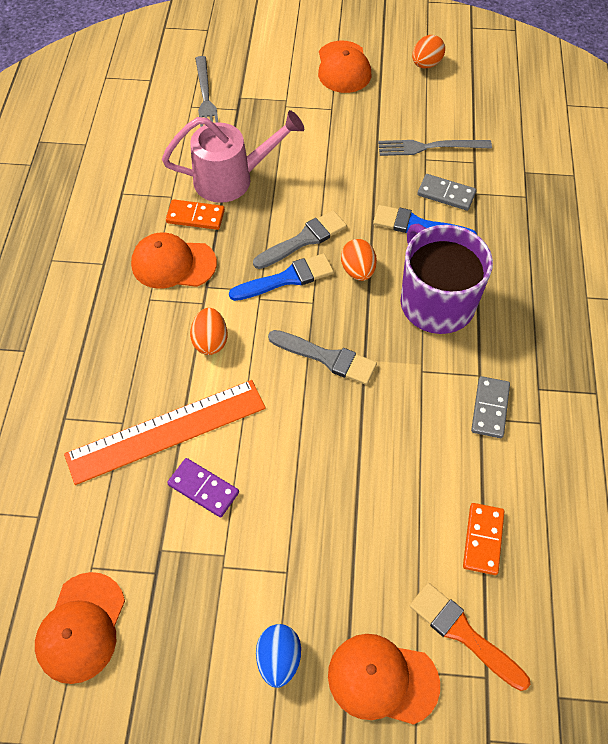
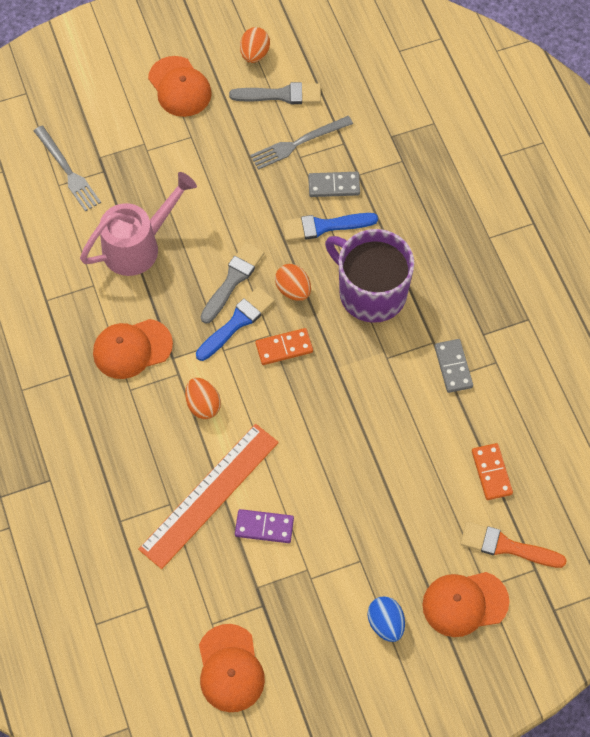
camera: 25 degrees left, 5 degrees up
(195, 216) = (126, 296): orange domino -> orange domino (284, 347)
(327, 358) = (306, 379): grey brush -> grey brush (281, 95)

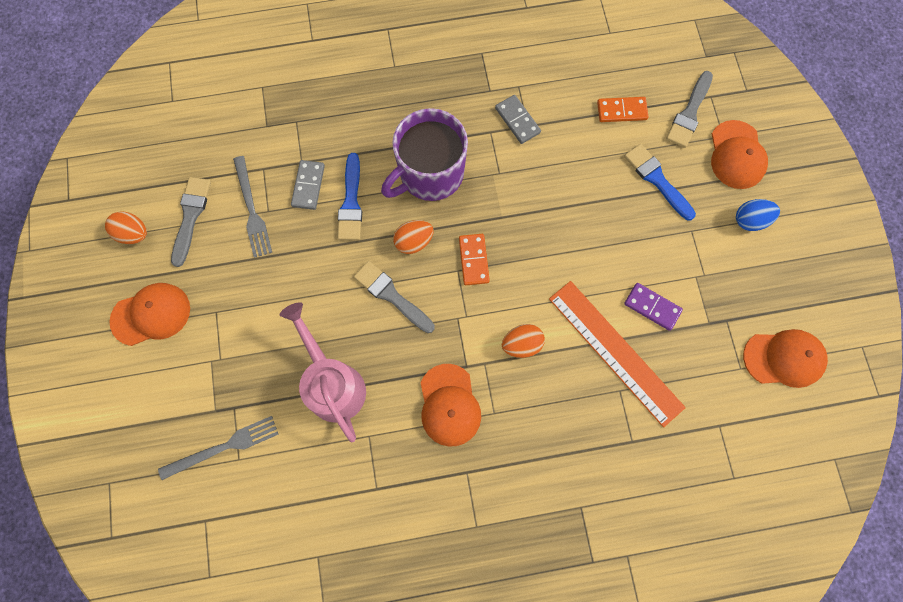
camera: 80 degrees left, 10 degrees up
(237, 322) = (438, 299): blue brush -> blue brush (657, 180)
(264, 527) = (652, 307): purple domino -> purple domino turned 75 degrees counterclockwise
(453, 367) = (517, 120): grey domino -> grey domino turned 60 degrees clockwise
(506, 546) = (689, 113): orange brush -> grey brush

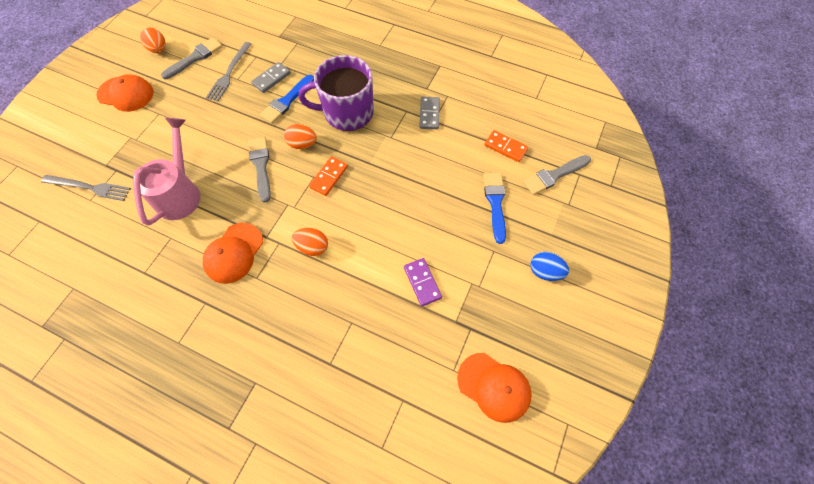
camera: 35 degrees right, 10 degrees down
(615, 352) = (370, 294): orange ruler -> none
(736, 155) = (569, 222): orange cap -> none

